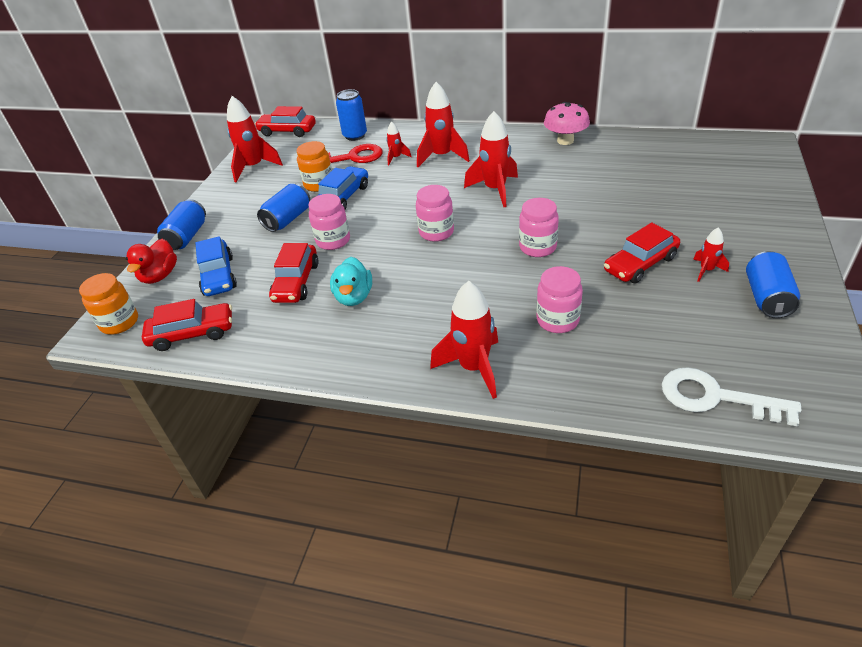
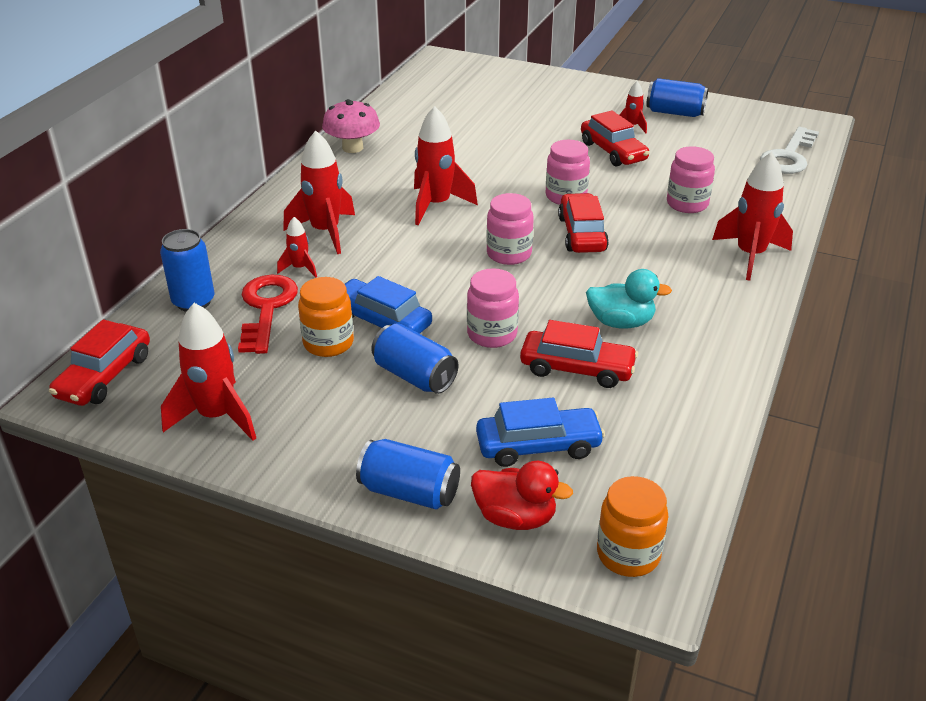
camera: 85 degrees left, 5 degrees down
(192, 333) = (668, 465): red car -> red car (582, 234)

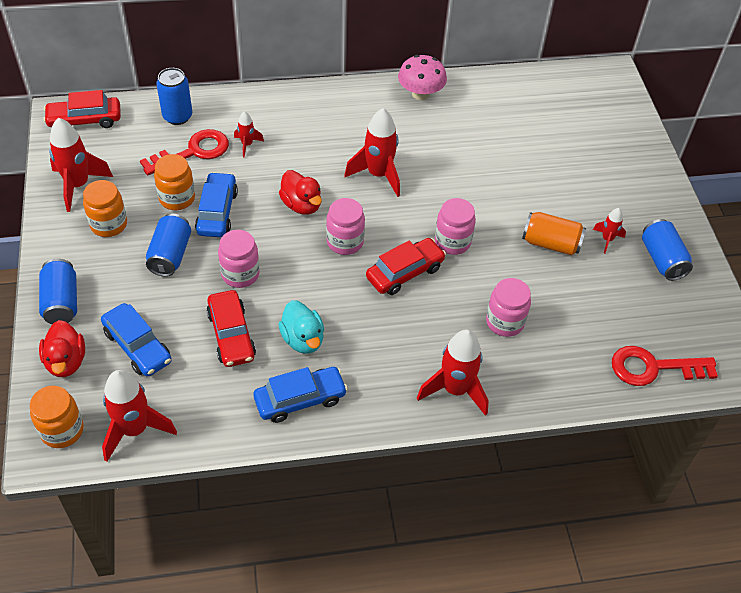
camera: 55 degrees right, 15 degrees up
(314, 410) = (109, 224): none -> orange jar
(325, 232) = (298, 135): red rocket -> red rocket (135, 430)
(430, 263) = (301, 205): none -> red duck
(613, 152) = (551, 243): red car -> orange can
(702, 350) = (300, 399): none -> blue car
(788, 156) = (653, 367): white key -> red key

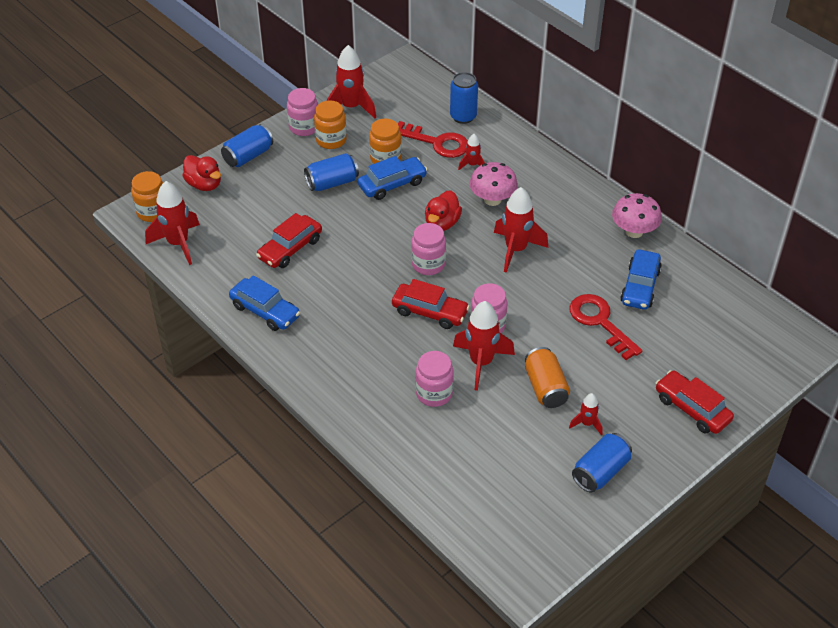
camera: 60 degrees right, 5 degrees down
(66, 361) = (204, 184): red duck -> red duck turned 90 degrees counterclockwise
(85, 120) = (412, 77): red car -> red car (692, 409)
(138, 346) = (243, 209): blue car -> blue car (640, 286)
(240, 274) = (347, 225): pink jar -> pink jar (304, 127)
(303, 156) = (492, 199): none -> pink mushroom
(303, 339) = (317, 286): turquoise duck -> none
(455, 390) = (343, 392): red rocket -> red rocket (481, 363)
(653, 367) = (470, 511): red key -> red key (600, 322)

